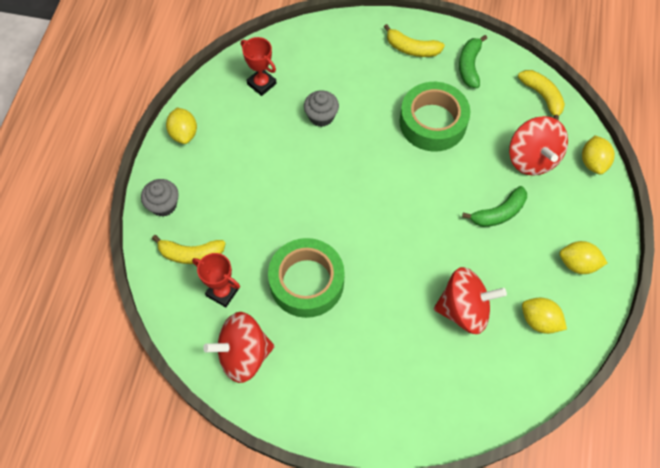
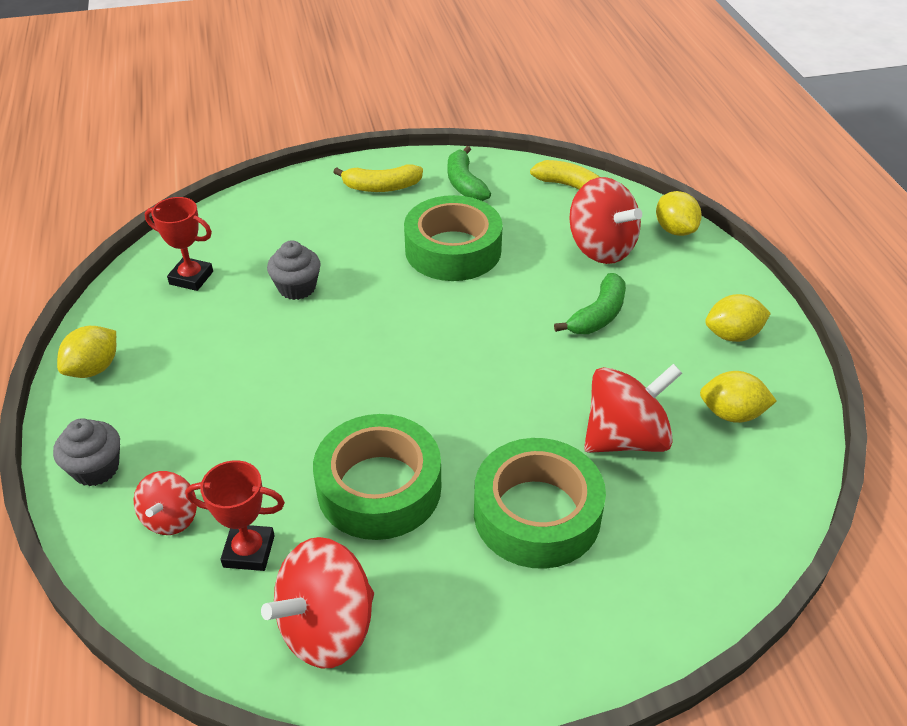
camera: 25 degrees left, 20 degrees down
(184, 133) = (94, 368): yellow lemon -> yellow lemon turned 75 degrees clockwise
(191, 254) = (171, 518): yellow banana -> red spinning top
(385, 336) = (537, 514): none -> green tape

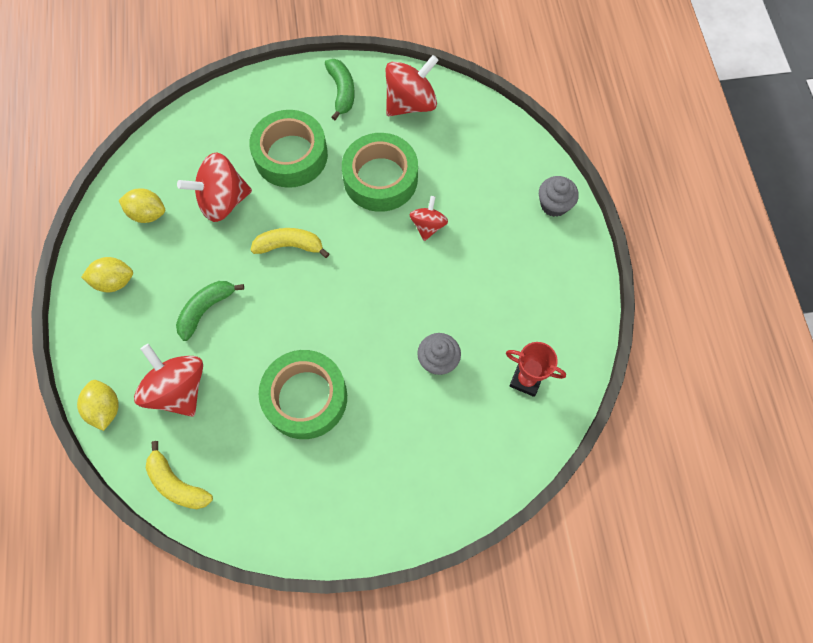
camera: 175 degrees left, 25 degrees up
(94, 368) = (578, 286): yellow lemon -> none
(171, 518) = (501, 168): red spinning top -> red spinning top (428, 226)
(249, 551) = (454, 146): red trophy -> none
(381, 187) = (362, 500): yellow banana -> yellow banana (290, 246)
(464, 184) = (280, 499): green banana -> green banana (342, 92)

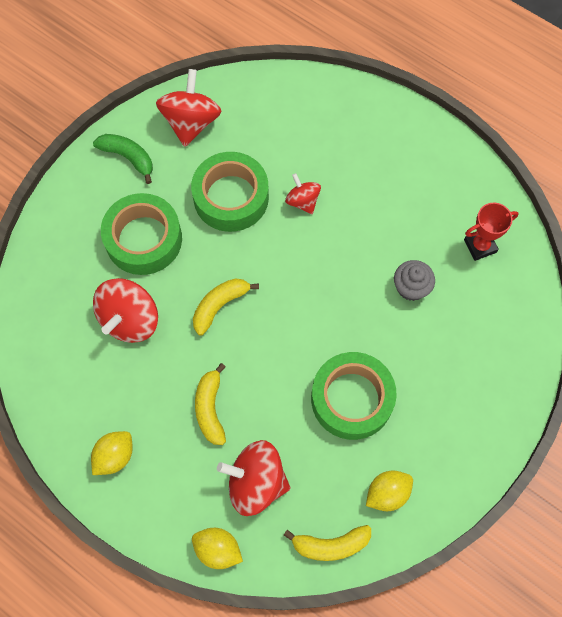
camera: 45 degrees left, 0 degrees up
(148, 214) = (81, 383): yellow lemon -> yellow lemon (387, 493)
(206, 309) = (210, 409): green banana -> yellow banana
(554, 204) = (371, 110): grey cupcake -> none

